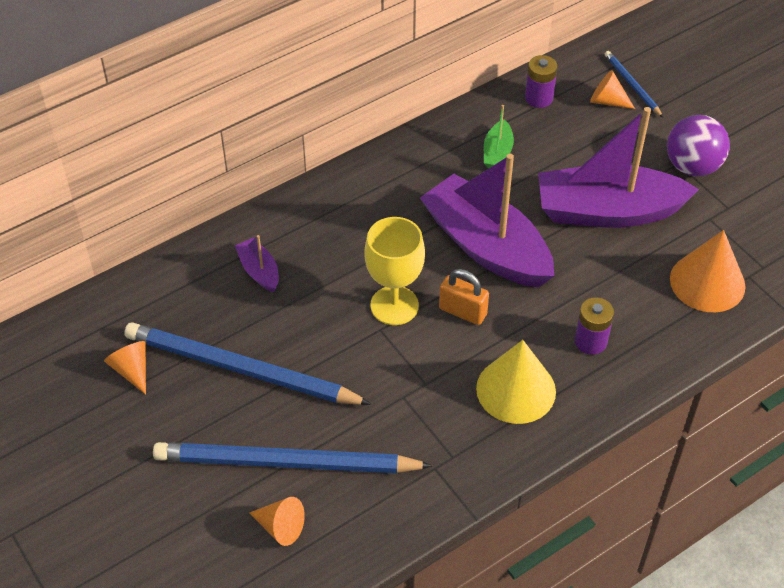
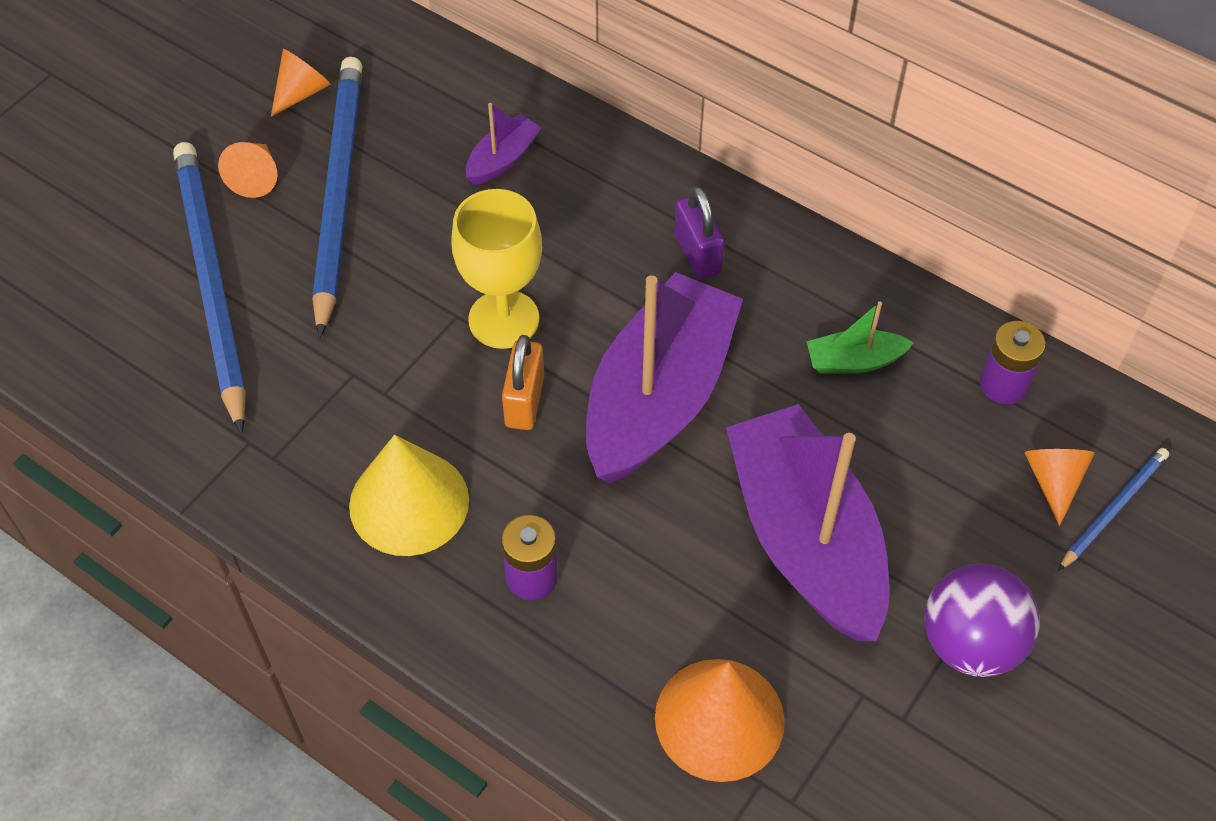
camera: 70 degrees right, 5 degrees up
(280, 527) = (117, 306): orange cone -> orange cone (256, 177)
(387, 197) = (697, 254): none -> purple padlock

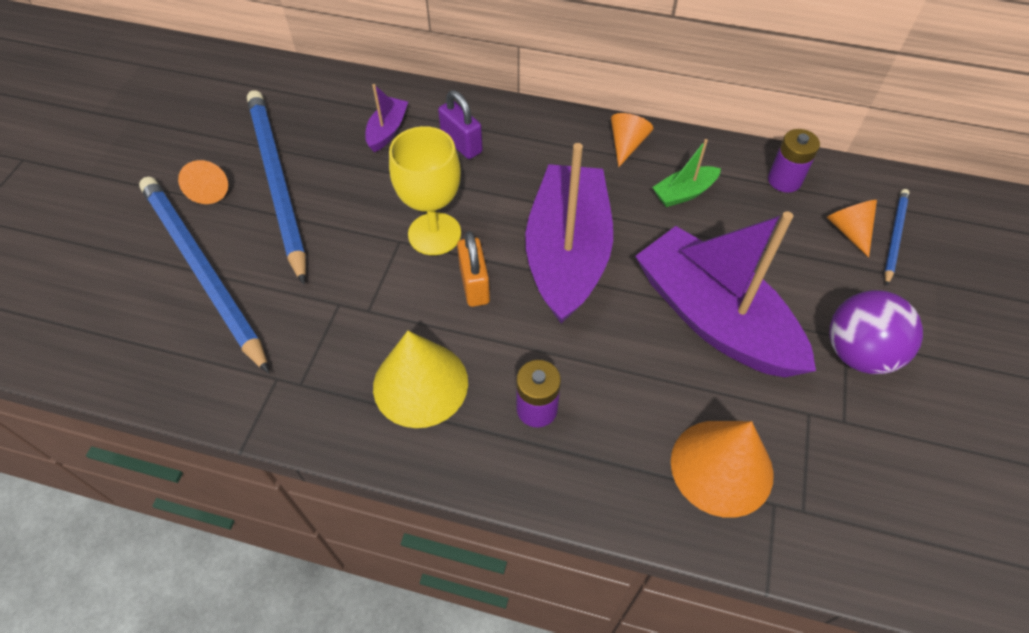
camera: 20 degrees left, 0 degrees up
(301, 92) = (223, 125): orange cone -> orange cone (627, 145)
(697, 254) = (548, 155): purple padlock -> purple padlock (461, 144)

